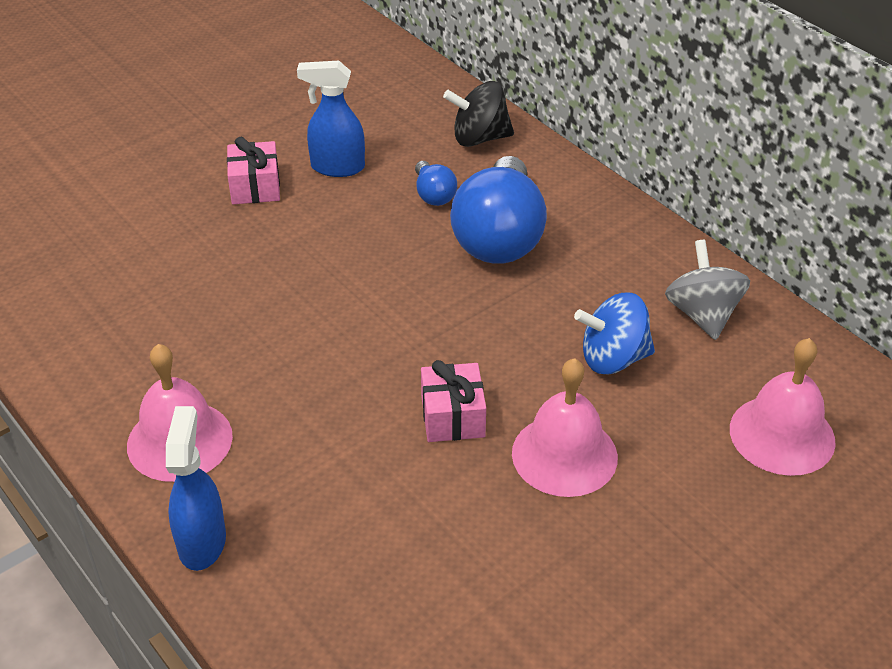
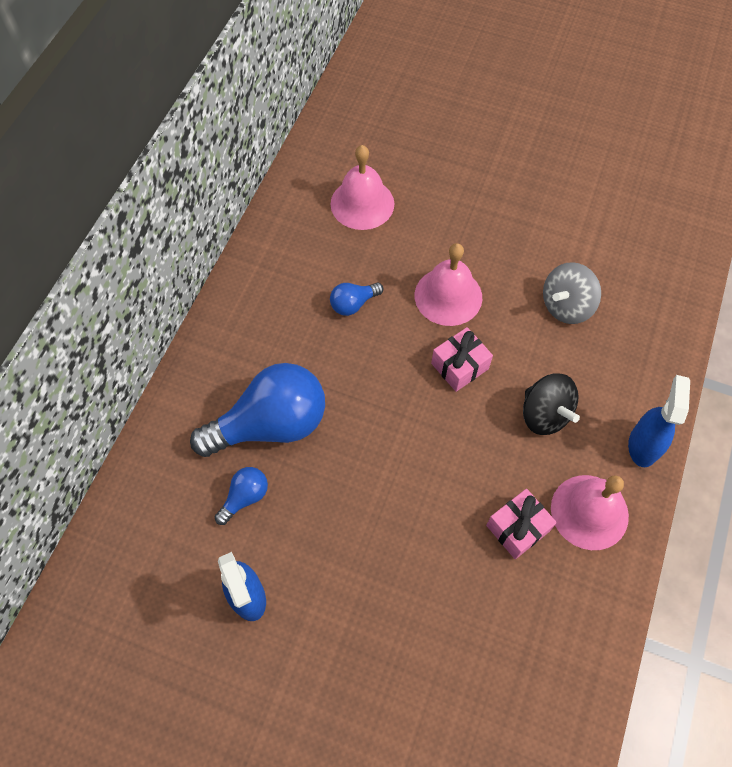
camera: 120 degrees left, 20 degrees up
(202, 542) = (643, 445): blue spray bottle -> blue spray bottle turned 135 degrees clockwise
(255, 187) = (311, 649): pink gift -> pink gift (517, 528)
(479, 138) = (148, 503): black spinning top -> black spinning top (544, 414)
(613, 358) = (353, 304): blue spinning top -> blue light bulb
(702, 314) = (282, 273): grey spinning top -> grey spinning top (566, 306)

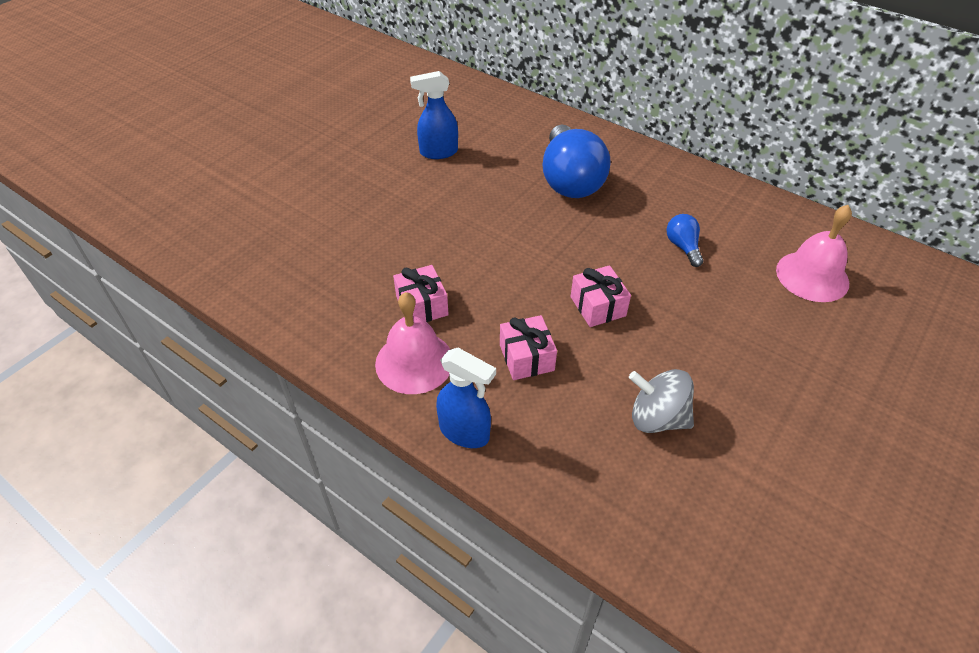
camera: 105 degrees right, 15 degrees down
(245, 497) = (513, 160): blue light bulb -> none
(448, 296) = (684, 317): pink bell -> none
(544, 414) = (526, 357): black spinning top -> pink gift
(566, 306) = (657, 418): grey spinning top -> grey spinning top turned 45 degrees counterclockwise

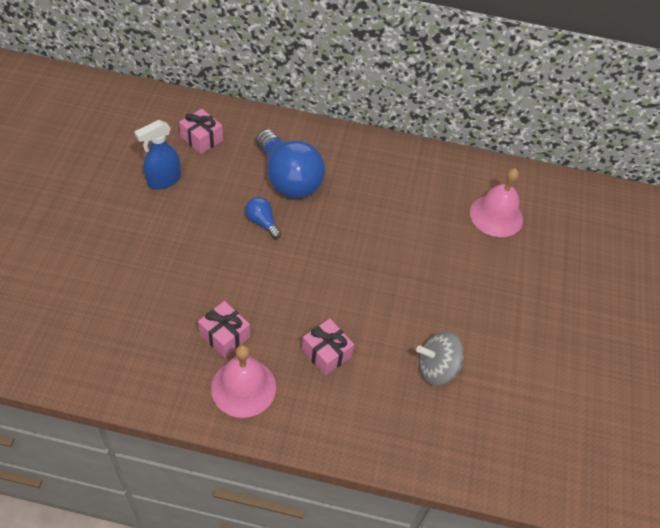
camera: 30 degrees left, 5 degrees up
(465, 432) = (310, 431): blue spray bottle -> none
(598, 306) = (359, 291): pink gift -> pink gift (202, 139)
(683, 247) = (399, 217): blue light bulb -> blue light bulb (262, 222)

